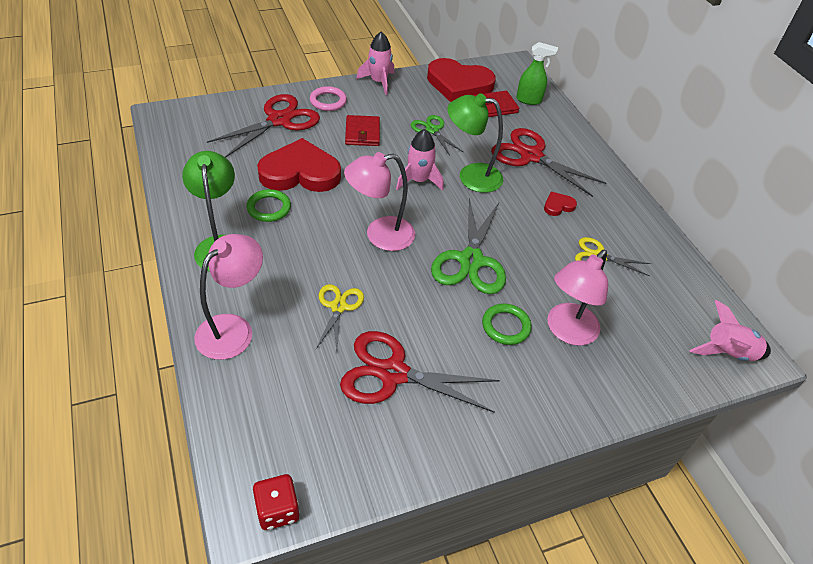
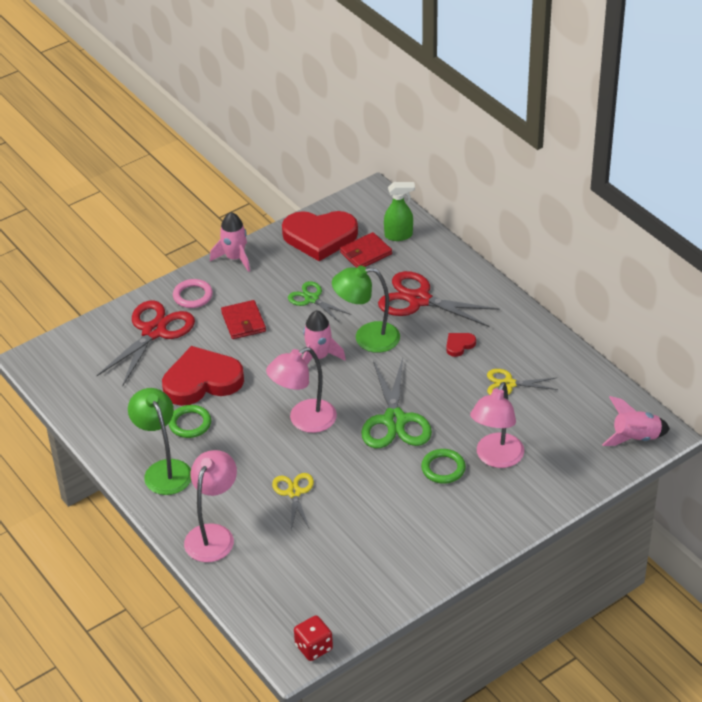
camera: 10 degrees left, 5 degrees down
(393, 373) = (362, 531): red scissors -> none

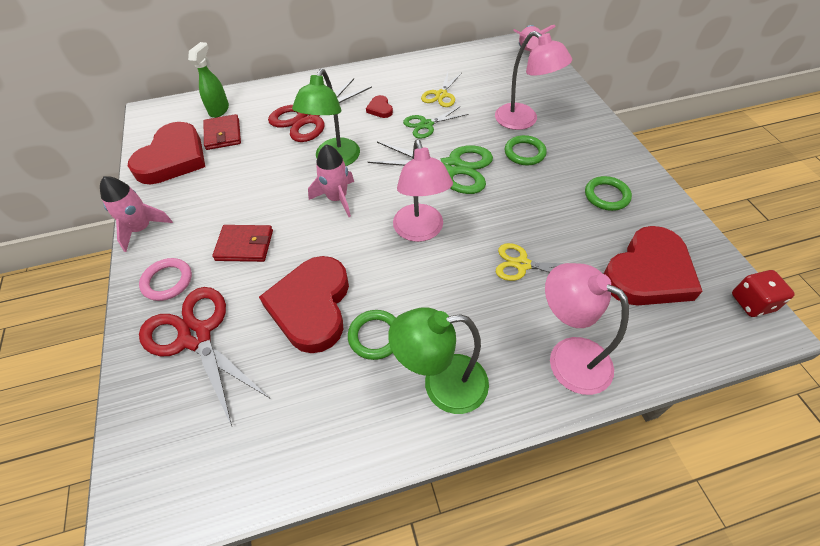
camera: 70 degrees left, 10 degrees up
(312, 299) = (253, 184): green scissors -> green scissors (426, 125)
(319, 576) = (648, 273): none -> red heart
(407, 538) = (606, 196): none -> green ring

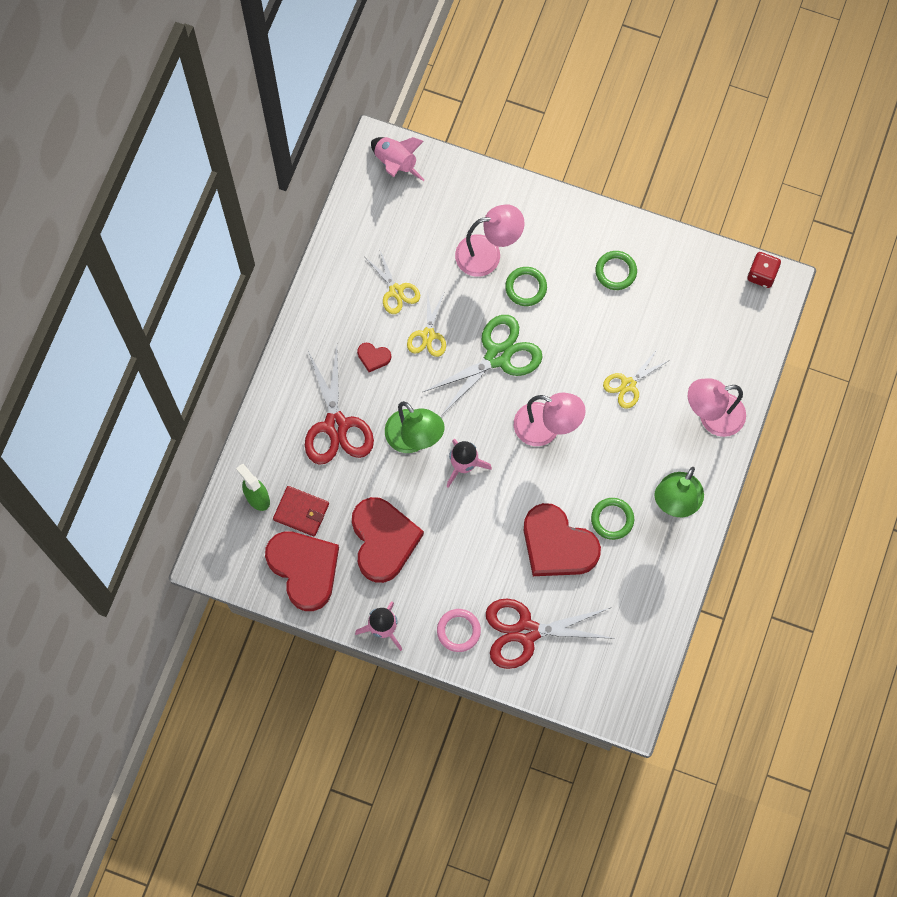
camera: 55 degrees left, 20 degrees up
(244, 245) = (462, 560): red wallet -> none
(426, 125) = (428, 335): green scissors -> yellow scissors
(648, 273) = (696, 312): red heart -> red heart (383, 540)

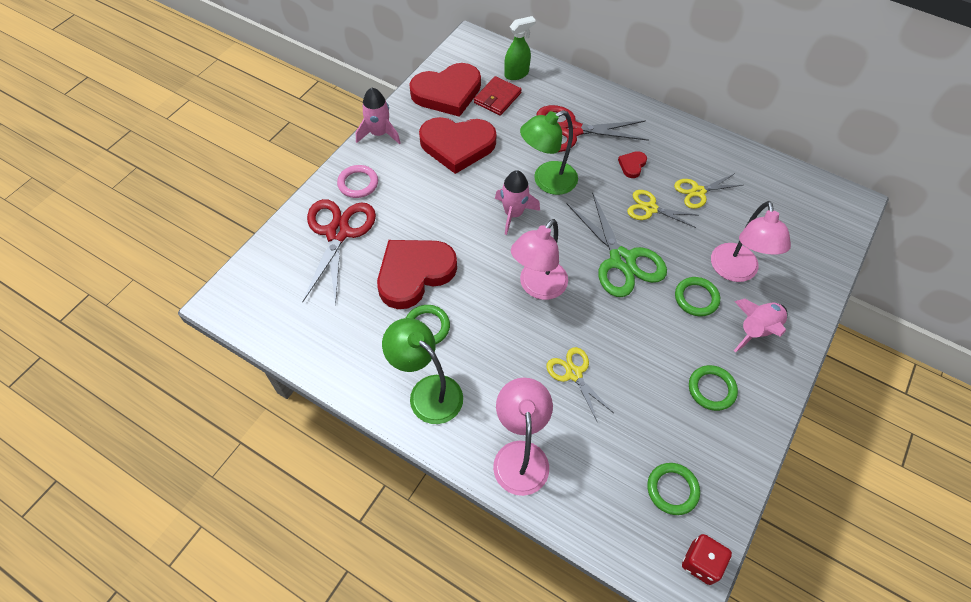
camera: 100 degrees right, 15 degrees down
(396, 163) = (836, 213): pink rocket -> pink rocket (756, 330)
(711, 298) = (672, 489): none -> green ring

